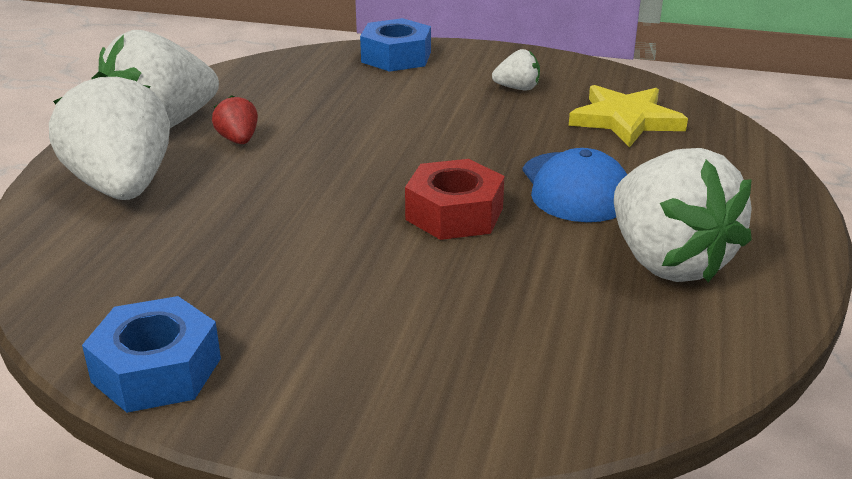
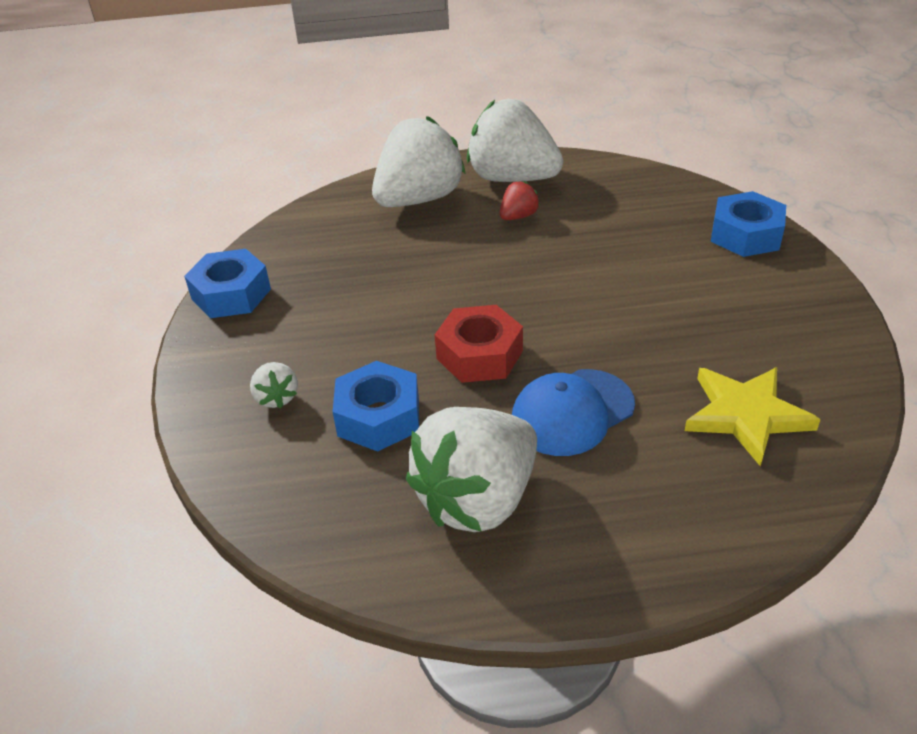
camera: 70 degrees right, 10 degrees up
(510, 295) = (378, 417): none -> blue nut
(517, 88) = (750, 325): white strawberry -> white strawberry (276, 397)

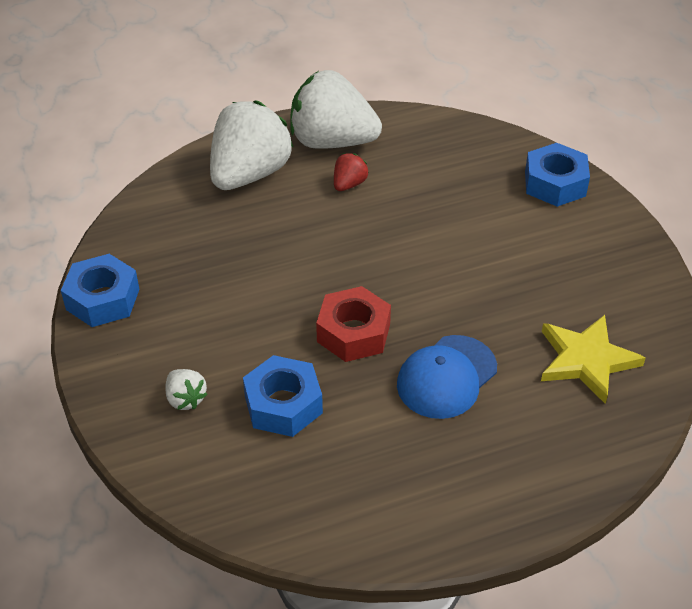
camera: 15 degrees left, 5 degrees up
(478, 499) = (389, 466): white strawberry -> none

